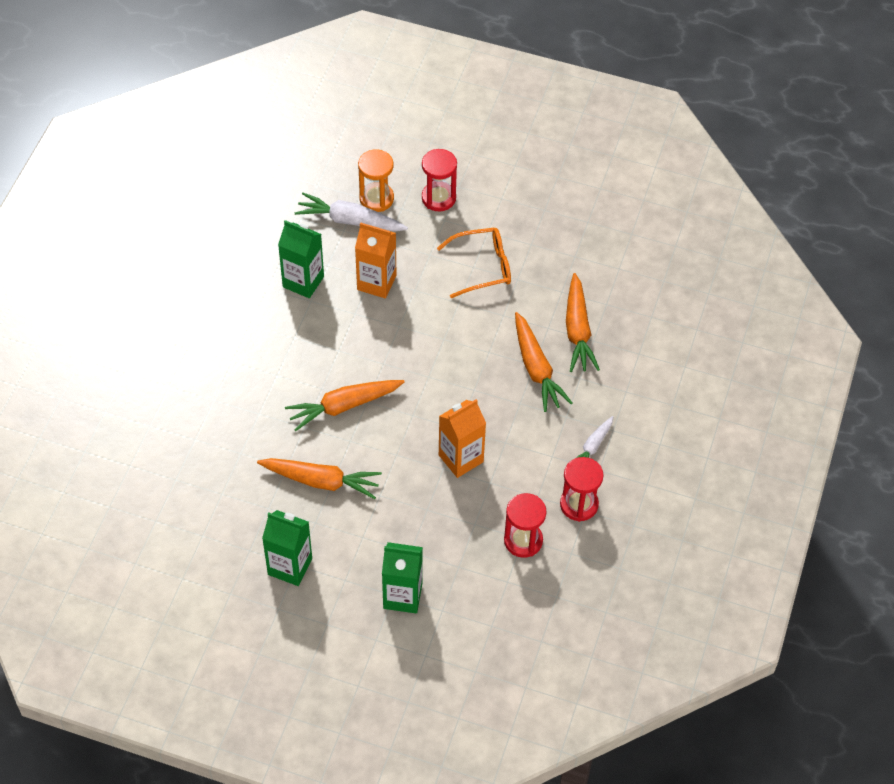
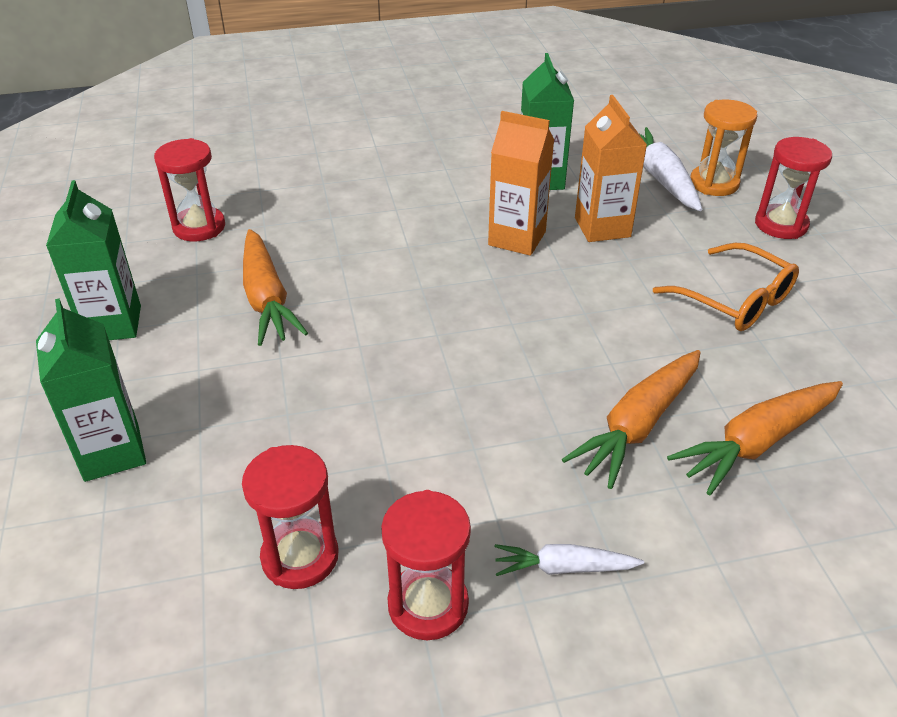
camera: 60 degrees right, 15 degrees down
(216, 489) = (199, 227): none -> red hourglass
(343, 406) = (397, 272): orange carrot -> none
(461, 458) = (404, 411): orange carton -> orange carton (517, 238)

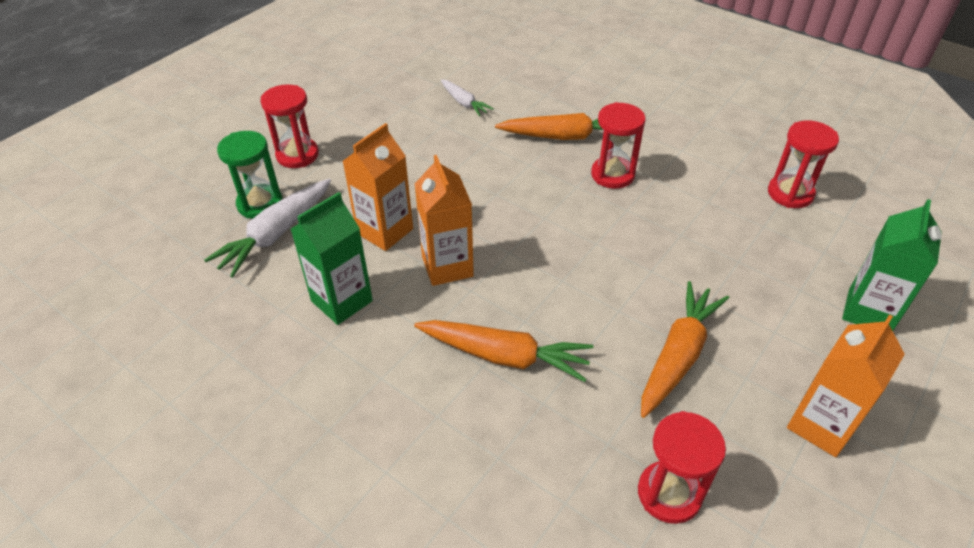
camera: 130 degrees left, 5 degrees up
(112, 324) = (821, 425): green carton -> orange carton
(428, 605) = (747, 145): red hourglass -> red hourglass (612, 175)
(563, 568) = (676, 122): white carrot -> white carrot (464, 103)
(714, 183) = (260, 204): orange hourglass -> green hourglass
(735, 300) = (413, 144): orange glasses -> none
(756, 443) = (529, 101): orange carrot -> orange carrot (504, 356)

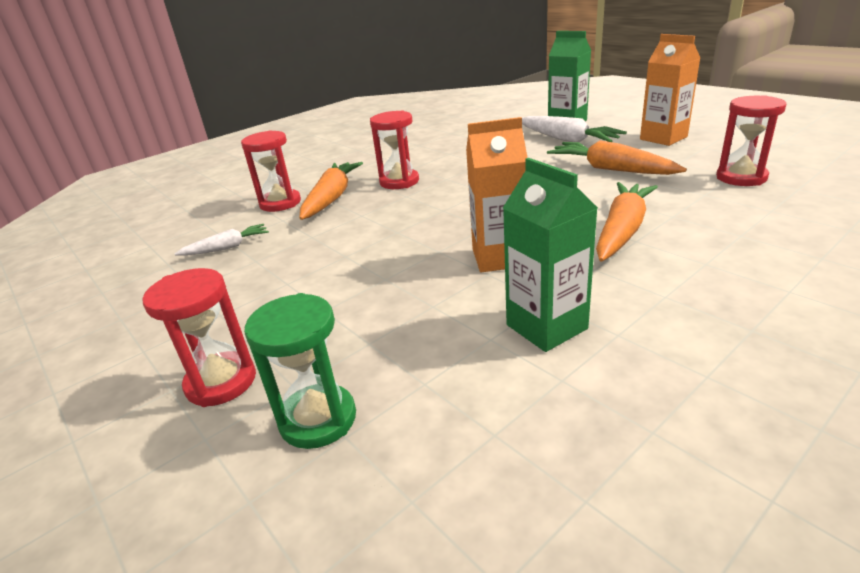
camera: 75 degrees left, 15 degrees down
(275, 234) = (400, 395): white carrot -> white carrot (567, 140)
(385, 231) = (429, 298): orange carton -> none
(790, 193) = (452, 132): red hourglass -> red hourglass (280, 203)

